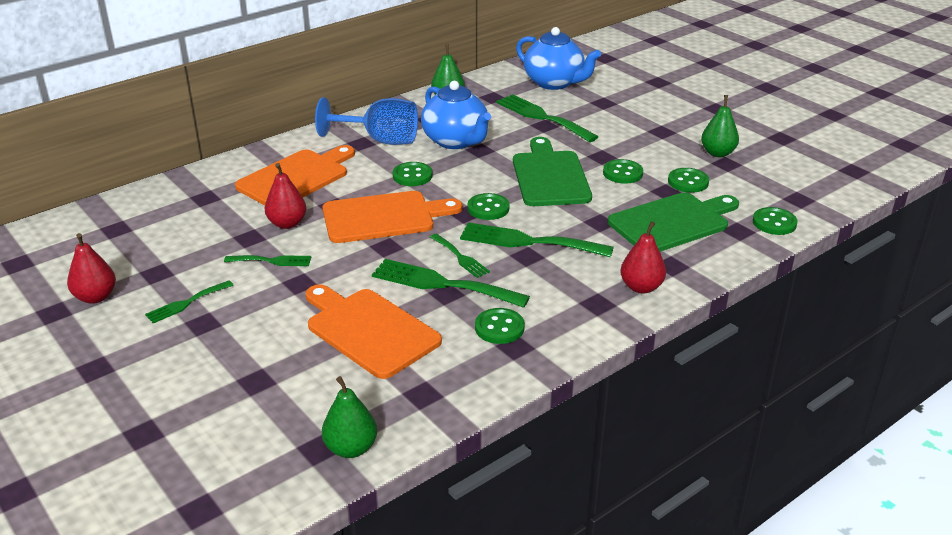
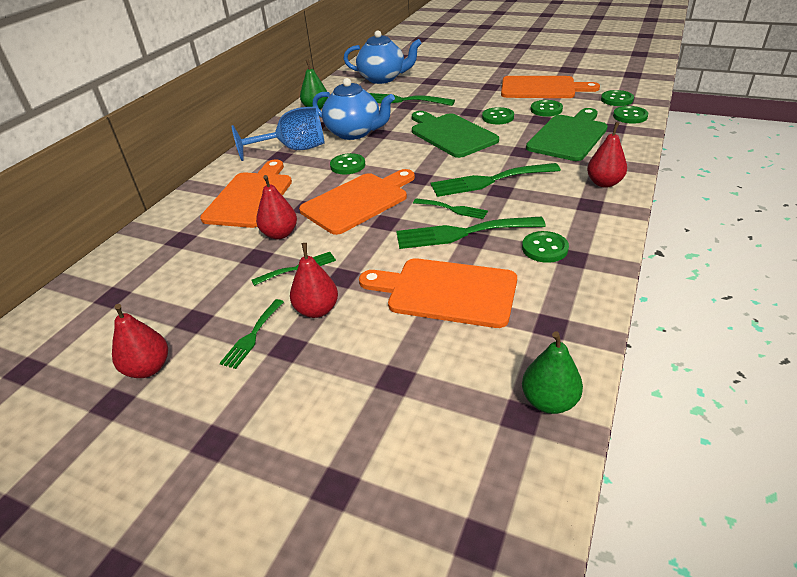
camera: 25 degrees left, 5 degrees up
(252, 303) = (317, 310): none -> red pear
(488, 208) = (432, 169): green button -> green button (617, 99)
(717, 153) = (542, 88): green pear -> orange cutting board

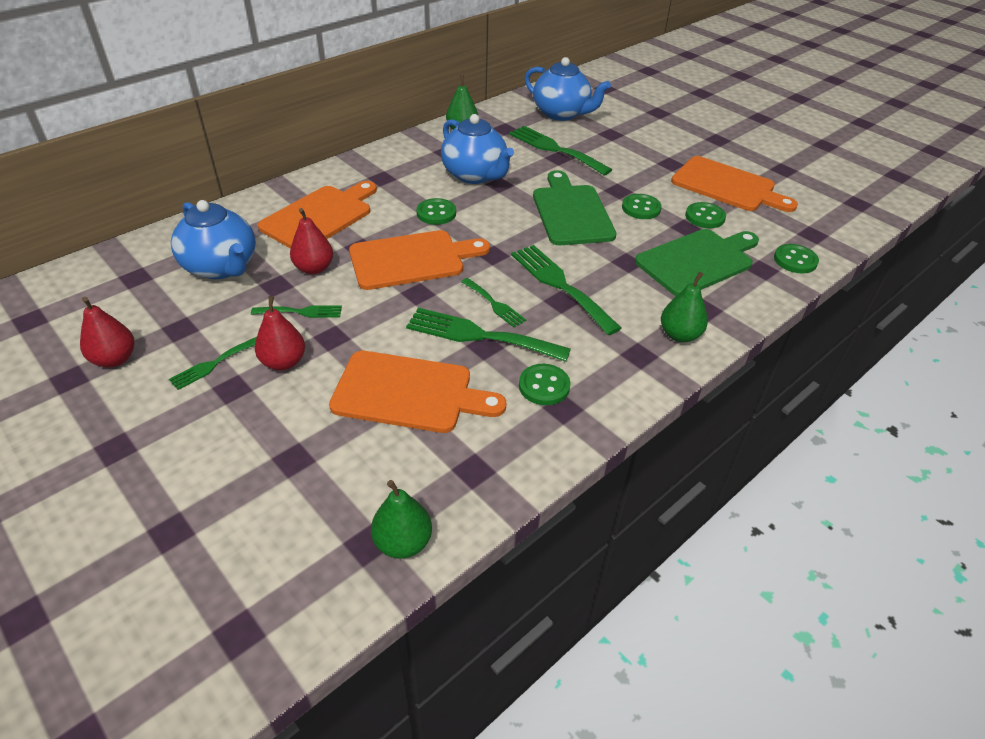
camera: 20 degrees right, 5 degrees up
(192, 261) = (221, 267): none -> blue teapot
(293, 149) = (400, 175): blue goblet -> none
(446, 292) = (409, 393): orange cutting board -> orange cutting board turned 150 degrees clockwise
(489, 181) = (560, 285): green fork -> green fork turned 45 degrees clockwise
(604, 183) = (679, 335): red pear -> green pear
(617, 99) = (802, 232): green button -> none

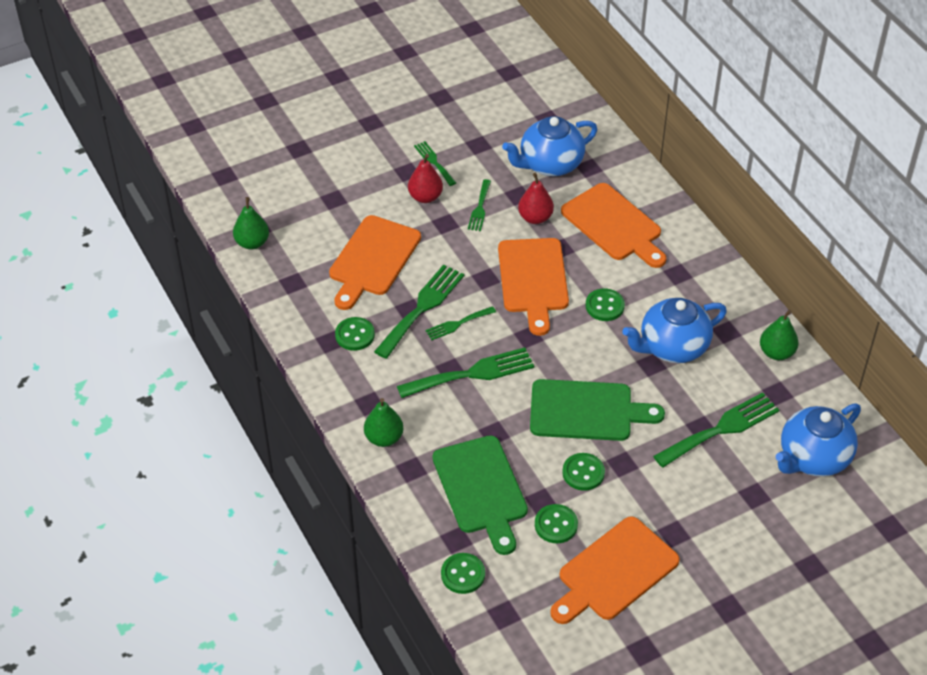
camera: 105 degrees right, 5 degrees up
(115, 359) = (454, 115): red pear -> none

